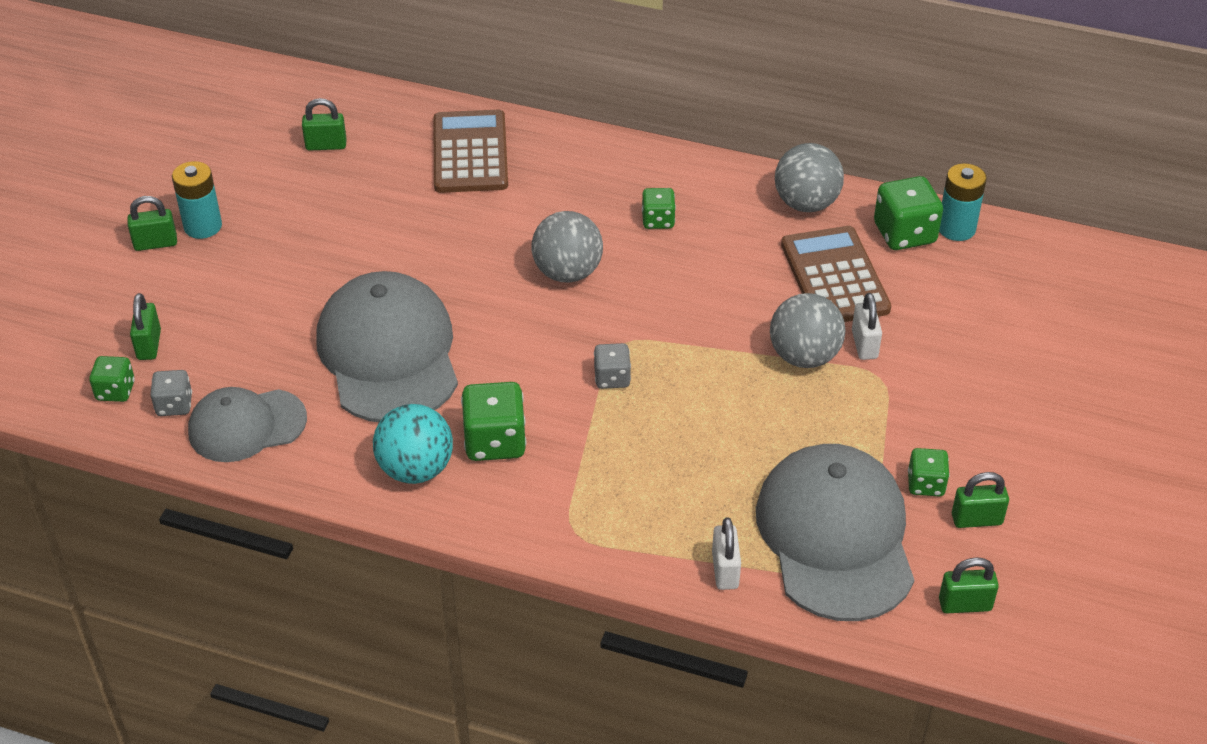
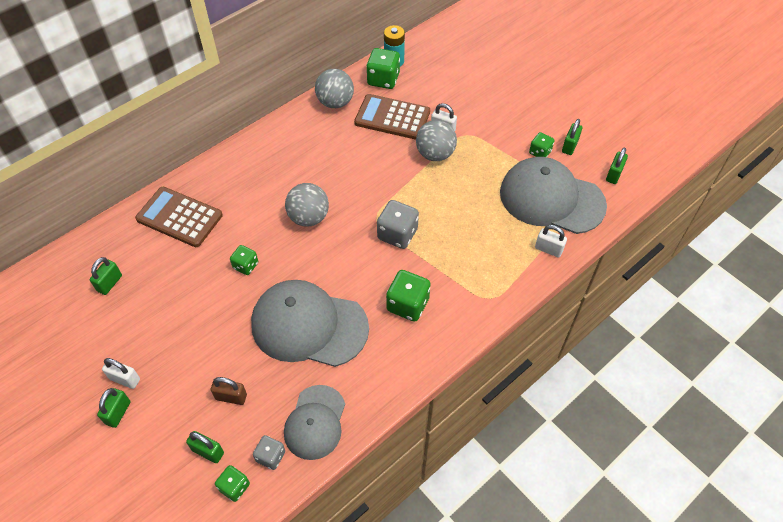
camera: 60 degrees left, 10 degrees up
(203, 226) = (125, 379): turquoise battery -> white padlock
(235, 329) = (231, 397): none -> brown padlock
(416, 469) = (404, 350): turquoise ball -> none
(612, 378) = (397, 234): grey dice -> grey dice, size x1.66
(658, 220) = (300, 163): green dice -> green dice (246, 266)

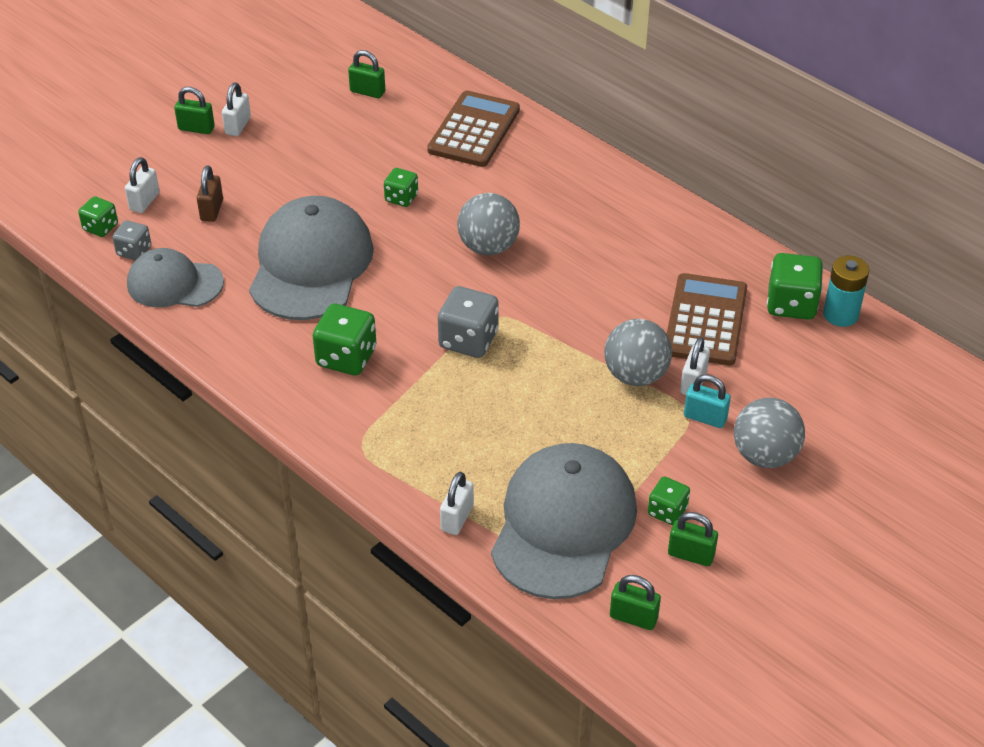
camera: 85 degrees right, 10 degrees down
(208, 451) = (144, 201): green padlock -> white padlock
(335, 102) = (722, 253): grey ball -> grey ball (764, 455)
(470, 128) = (705, 417): none -> turquoise padlock

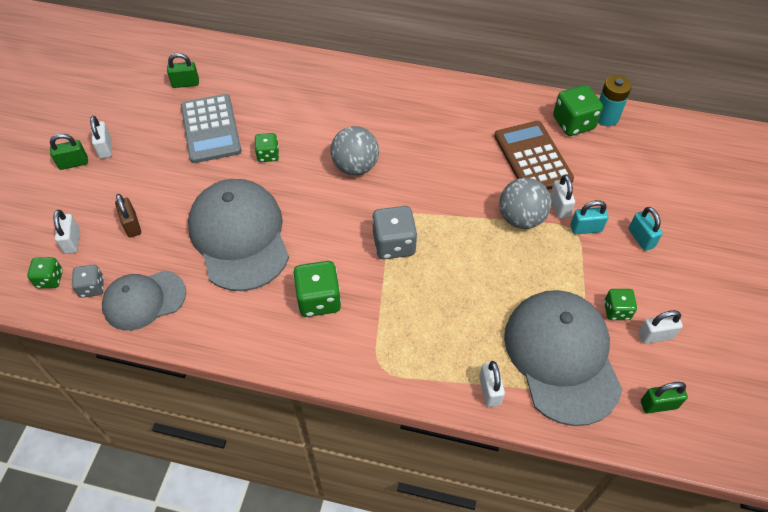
camera: 30 degrees left, 10 degrees up
(360, 148) = (211, 129): none -> grey calculator
(474, 130) = (282, 83): brown calculator -> none
(691, 555) = (655, 336): green padlock -> white padlock
(764, 455) = (641, 238): grey ball -> turquoise padlock

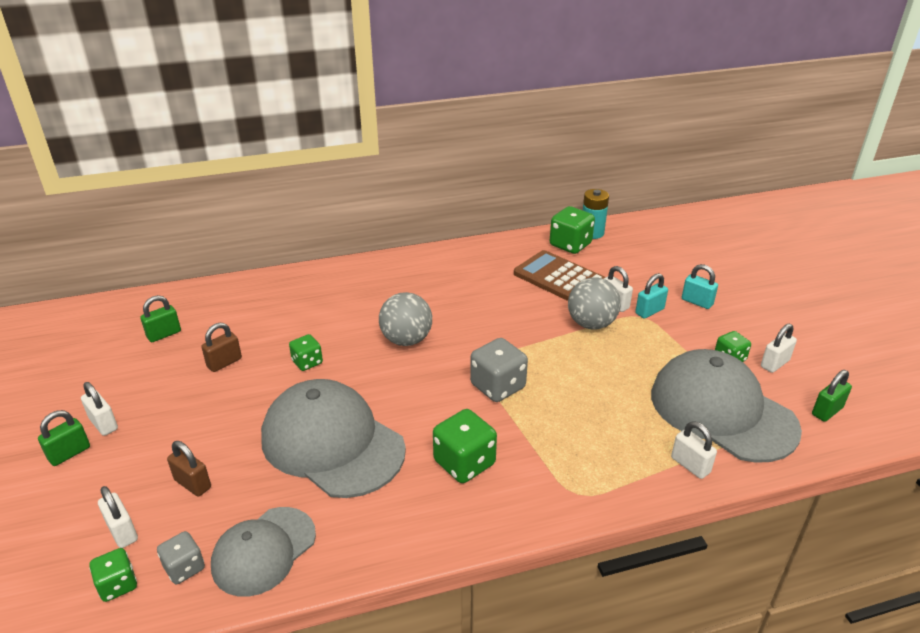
camera: 30 degrees left, 20 degrees down
(211, 129) = (224, 363): grey calculator -> brown padlock

